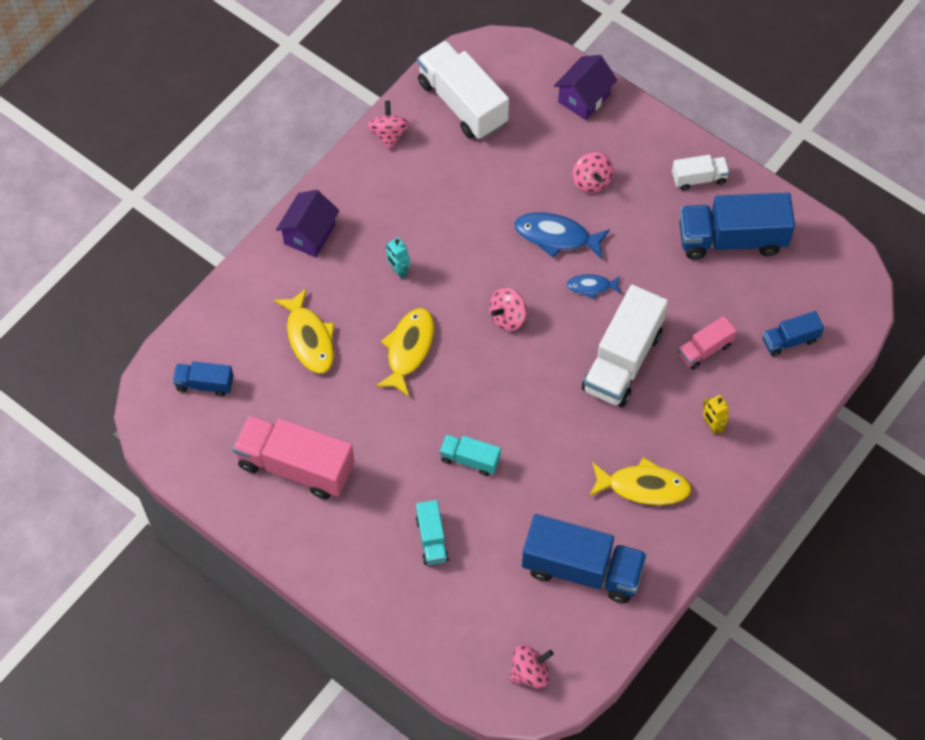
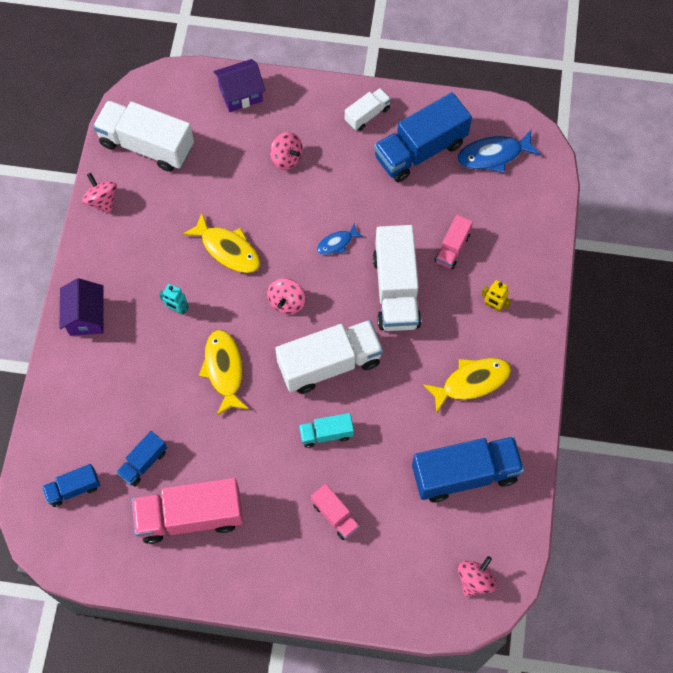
camera: 30 degrees left, 5 degrees up
(309, 338) = (138, 403): yellow fish -> yellow fish (227, 249)
(432, 539) = (335, 515): turquoise truck -> pink truck
(513, 396) = (329, 363): none -> white truck
(556, 236) = (286, 216): blue fish -> blue fish (493, 155)
(584, 98) = (241, 94): purple house -> purple house turned 60 degrees clockwise
(790, 340) = (510, 208): blue truck -> blue truck (143, 462)

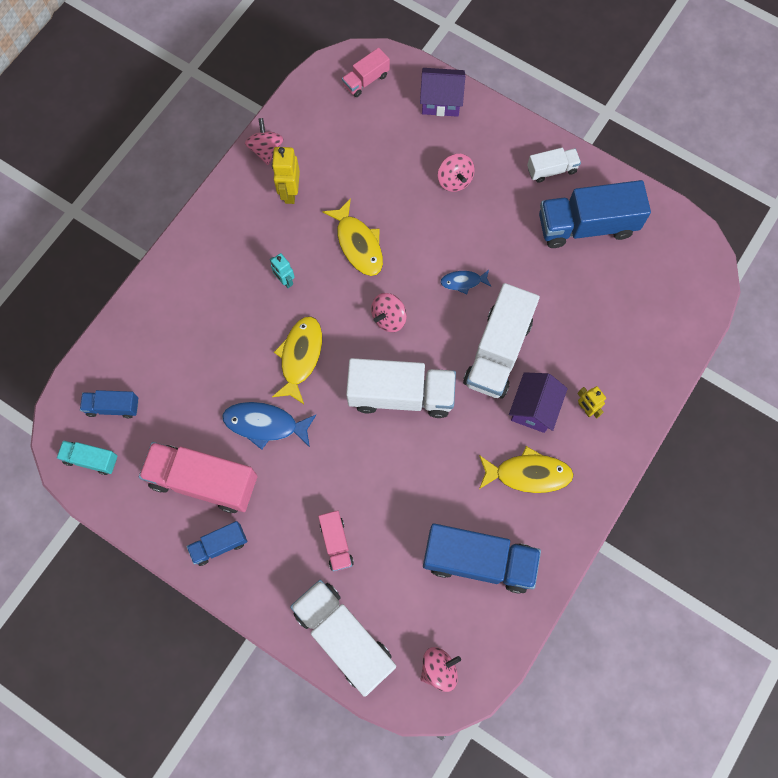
camera: 25 degrees right, 5 degrees up
(86, 316) = (200, 252): purple house -> purple house (534, 408)
(143, 229) = (290, 192): none -> yellow robot
(143, 462) = (186, 411): blue truck -> blue truck (219, 545)
(147, 145) = (331, 114): white truck -> white truck (344, 637)
(326, 434) = (365, 461): turquoise truck -> turquoise truck (91, 459)
(452, 248) = (572, 334): pink truck -> pink truck (366, 80)
(493, 155) = (657, 260): blue fish -> blue fish (265, 424)

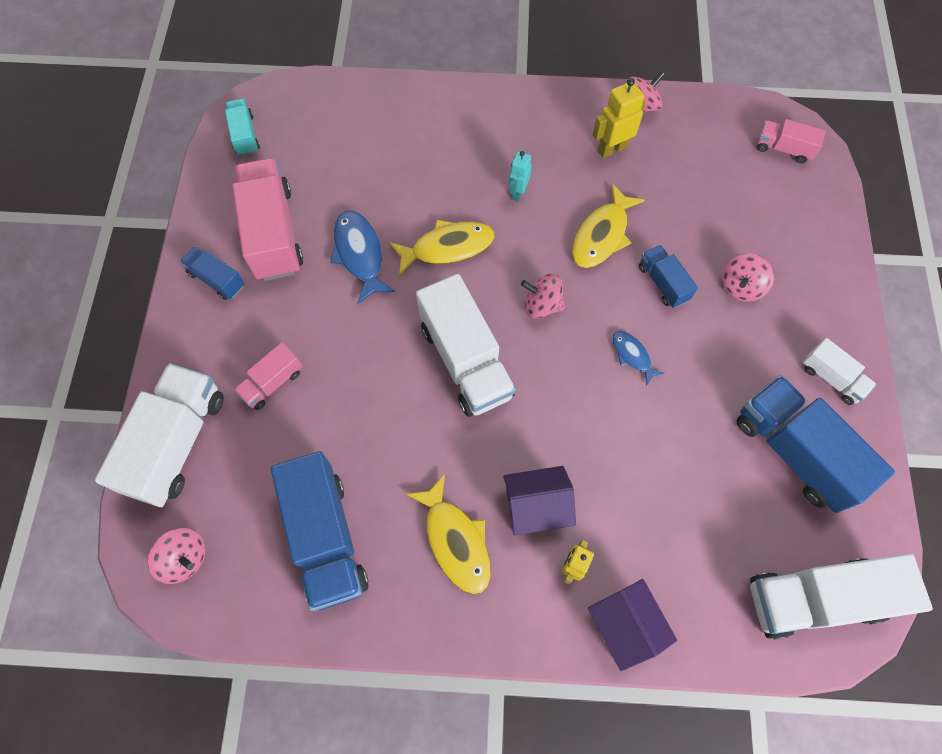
camera: 60 degrees right, 5 degrees down
(113, 407) = (304, 125): blue truck -> blue truck (663, 283)
(441, 101) = (818, 227): purple house -> purple house (624, 625)
(498, 352) = (577, 433): white truck -> white truck (816, 598)

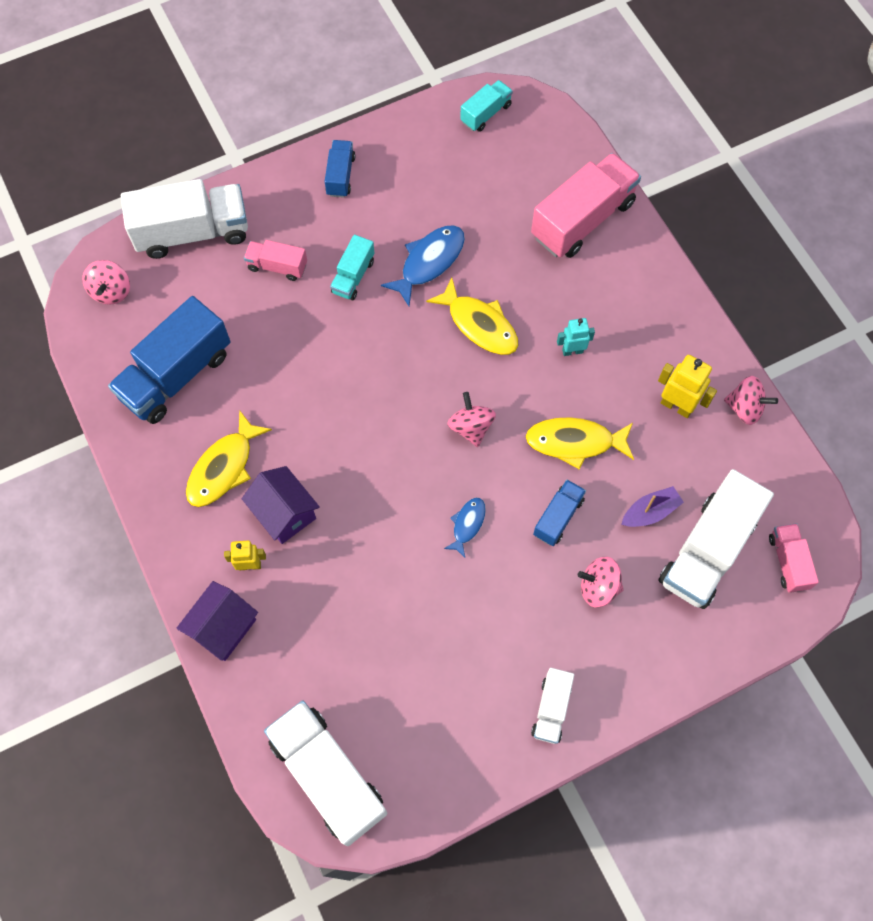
camera: 60 degrees right, 0 degrees up
(273, 233) = (407, 189): pink truck -> pink truck (582, 220)
(330, 323) = (353, 276): none -> turquoise truck
(466, 360) = (381, 395): white truck -> white truck (707, 551)
(693, 215) = (650, 512): none -> purple boat
(794, 451) = (456, 704): blue truck -> none

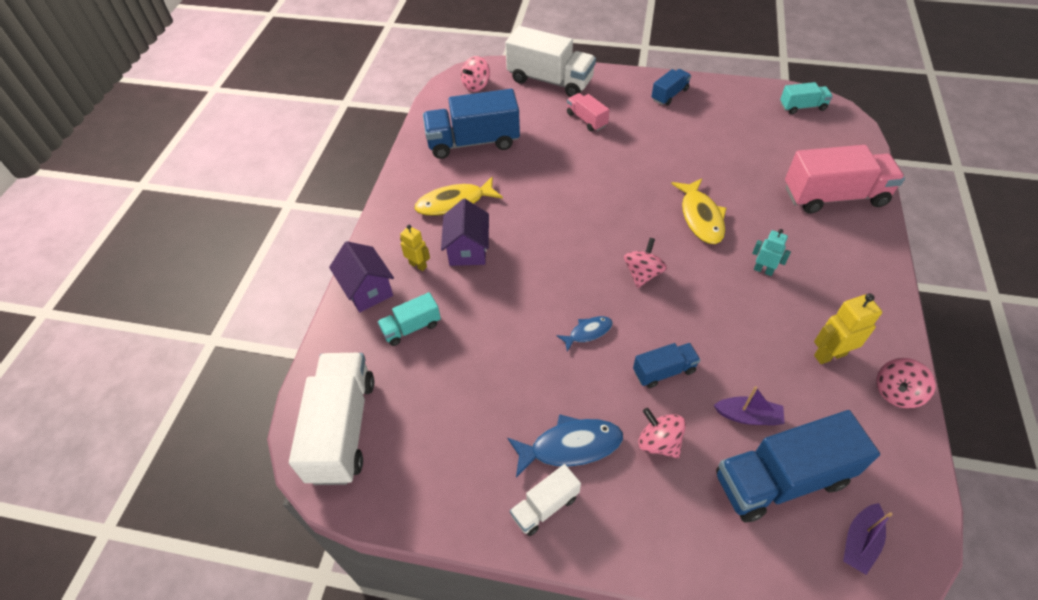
camera: 40 degrees right, 15 degrees down
(223, 628) = (367, 290): purple house -> purple house turned 75 degrees clockwise
(353, 276) = (632, 148): turquoise truck -> turquoise truck (411, 327)
(429, 262) = (692, 165): blue fish -> blue fish (570, 446)
(575, 442) = (718, 329): yellow fish -> none
(676, 406) = (829, 355): yellow robot -> yellow robot turned 90 degrees counterclockwise
(707, 551) = (781, 479): white truck -> blue truck
(744, 408) = (896, 392): pink spinning top -> pink spinning top turned 75 degrees clockwise
(788, 562) = (859, 542): pink truck -> purple boat

